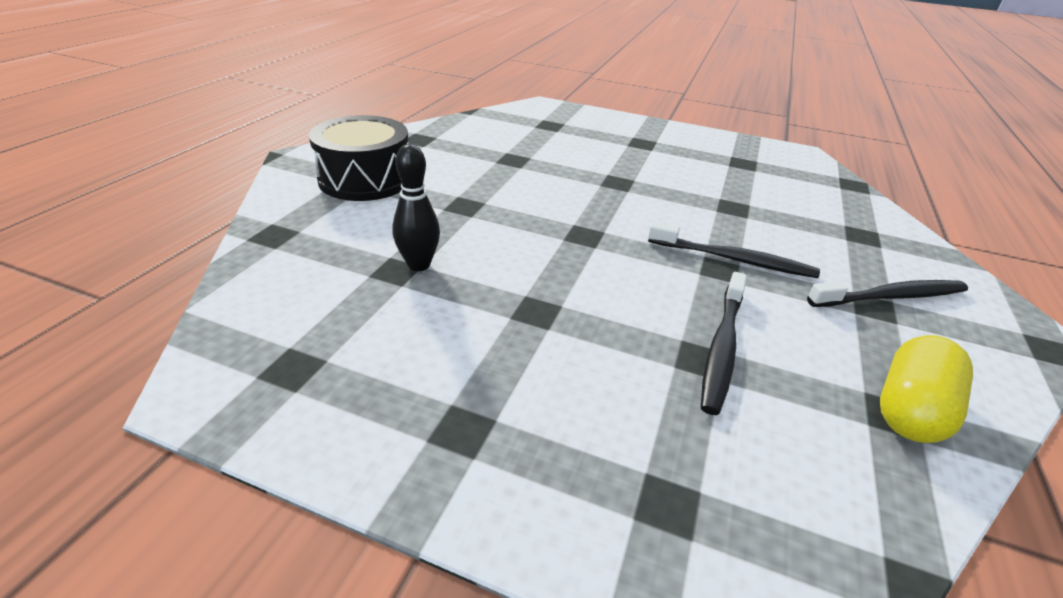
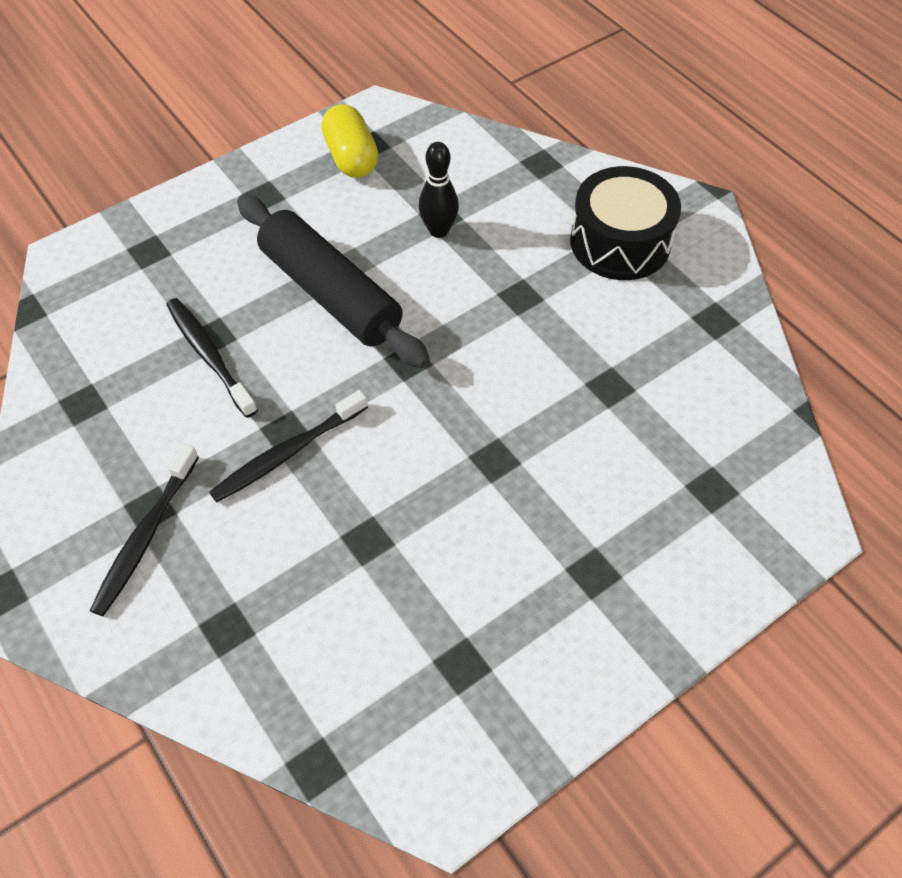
camera: 125 degrees right, 20 degrees up
(562, 301) = (330, 294): none -> black rolling pin
(910, 409) = (74, 417): yellow capsule -> yellow capsule (351, 157)

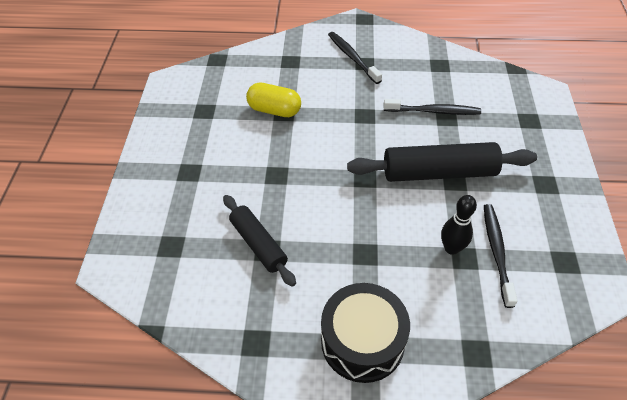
camera: 130 degrees right, 5 degrees down
(288, 453) = (351, 111): black toothbrush -> black toothbrush (496, 252)
(351, 157) = (556, 244): yellow capsule -> yellow capsule (274, 110)
(612, 400) = (258, 244): none -> black rolling pin

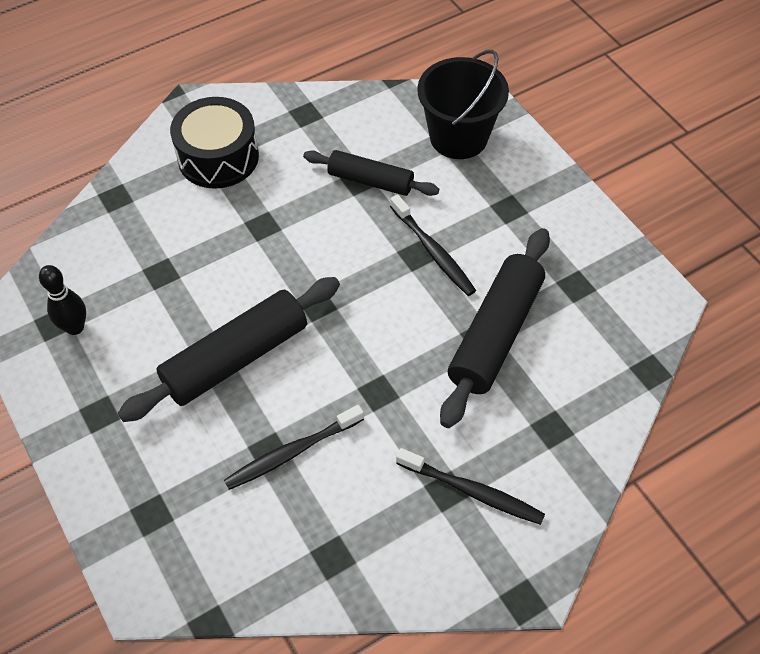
camera: 145 degrees right, 5 degrees up
(162, 242) = (458, 137): none -> black bucket
(274, 110) = (495, 334): yellow capsule -> black rolling pin
(451, 248) = (178, 275): black bowling pin -> black bowling pin (75, 327)
(496, 252) = (129, 295): black toothbrush -> black toothbrush (433, 251)

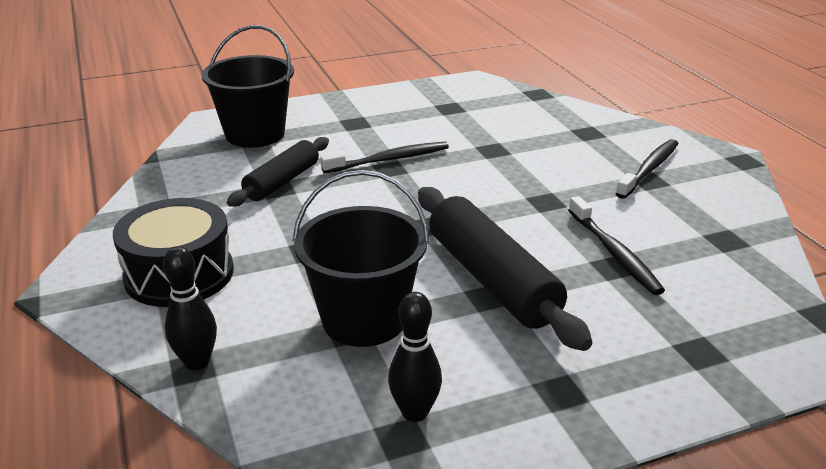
camera: 80 degrees left, 25 degrees down
(119, 198) = (197, 362): none -> black bowling pin
(174, 280) = (364, 319): none -> black bucket
(495, 334) = (491, 143): black rolling pin -> none

